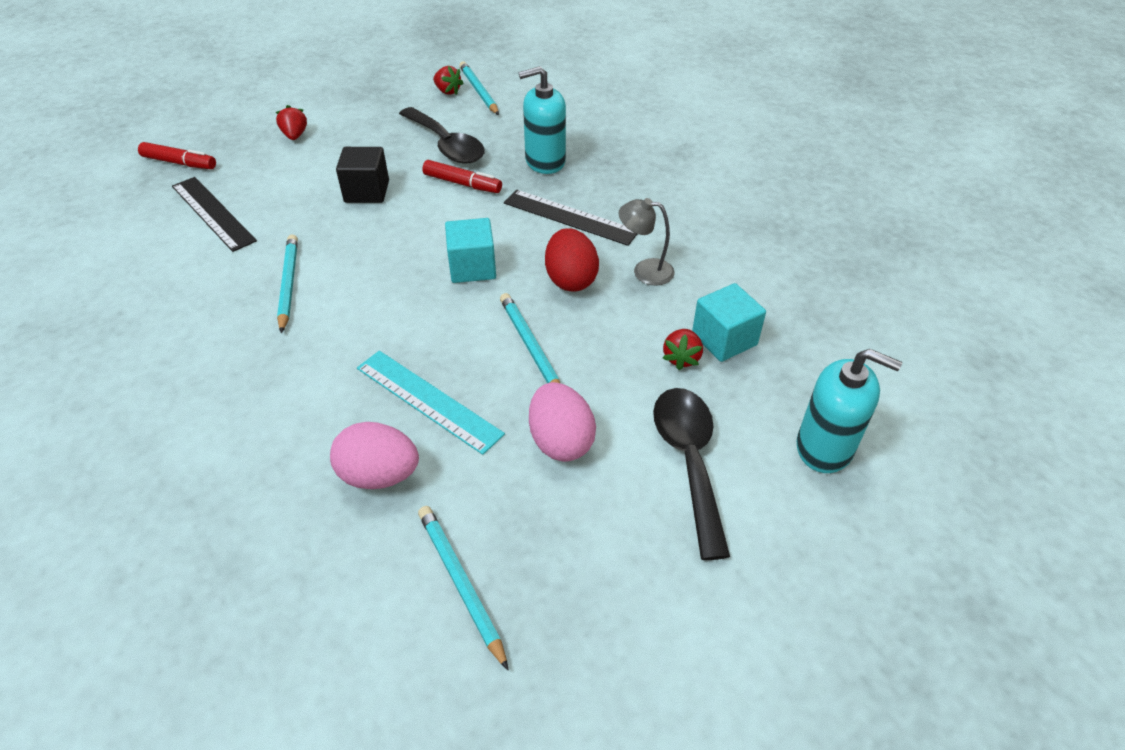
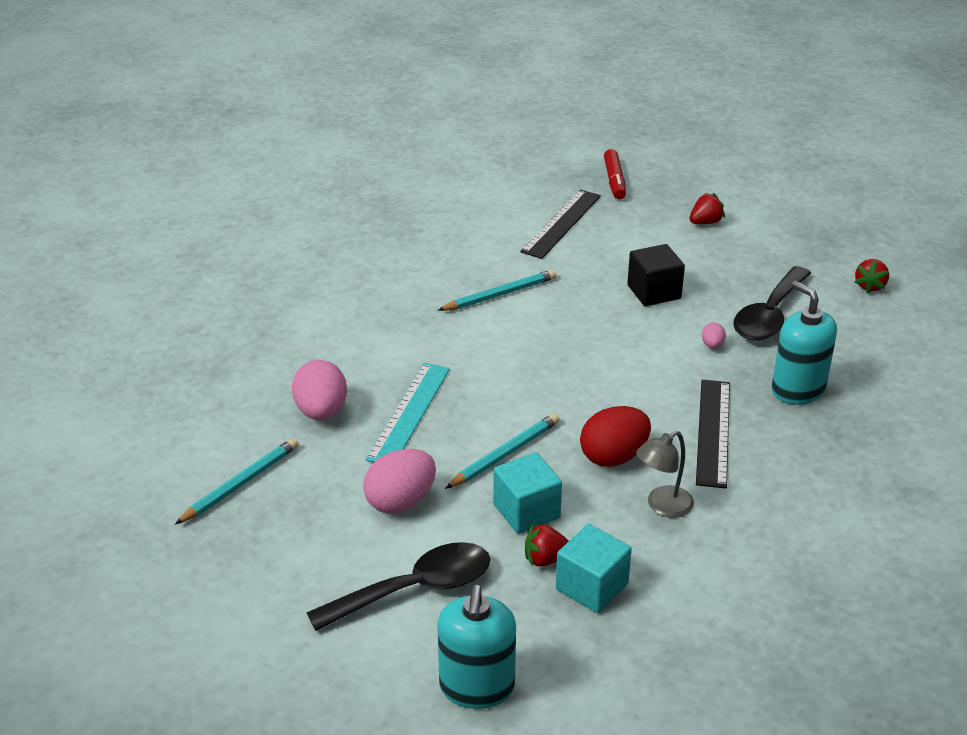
camera: 70 degrees right, 10 degrees down
(462, 184) = (712, 345): red marker -> pink egg
(472, 267) = (589, 389): turquoise cube -> turquoise cube (526, 511)
(479, 91) = (891, 306): turquoise pencil -> none
(644, 271) = (662, 506): grey lamp -> grey lamp turned 120 degrees counterclockwise

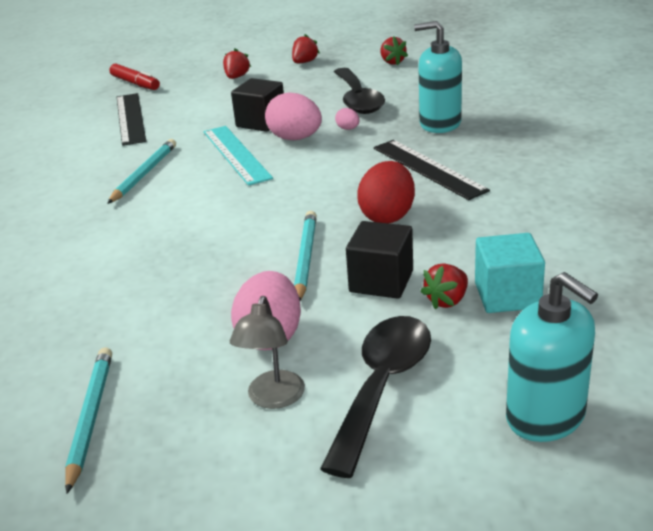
camera: 40 degrees left, 5 degrees down
(321, 412) = (96, 320): pink egg -> pink egg (295, 138)
(409, 413) = (182, 277): turquoise ruler -> turquoise ruler (236, 154)
(526, 511) = (381, 281): turquoise cube -> black cube
(662, 506) = (468, 223): grey lamp -> grey lamp (273, 398)
(789, 238) = (304, 62): none -> red strawberry

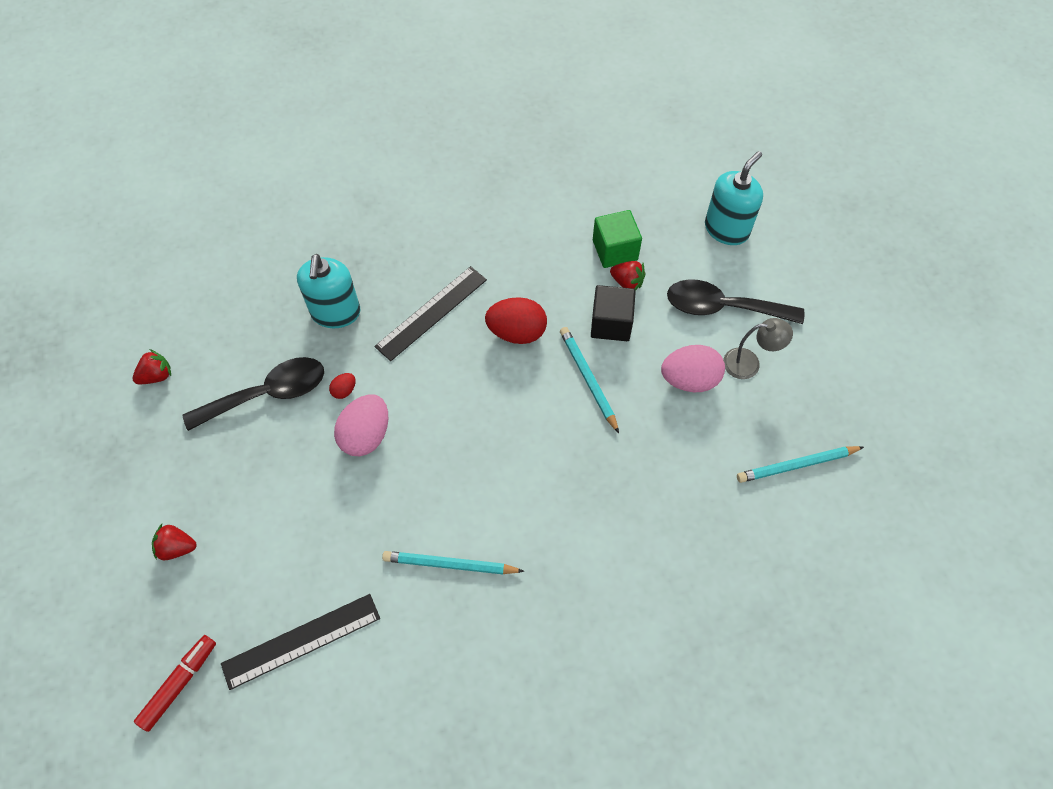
camera: 105 degrees left, 30 degrees up
(236, 154) = (403, 484): turquoise ruler -> none
(261, 122) = (322, 480): black cube -> none
(304, 62) = (137, 475): red strawberry -> none
(305, 258) = (588, 379): turquoise pencil -> turquoise pencil turned 75 degrees clockwise
(348, 129) = (344, 390): pink egg -> red egg
(507, 295) = (615, 250): turquoise cube -> green cube

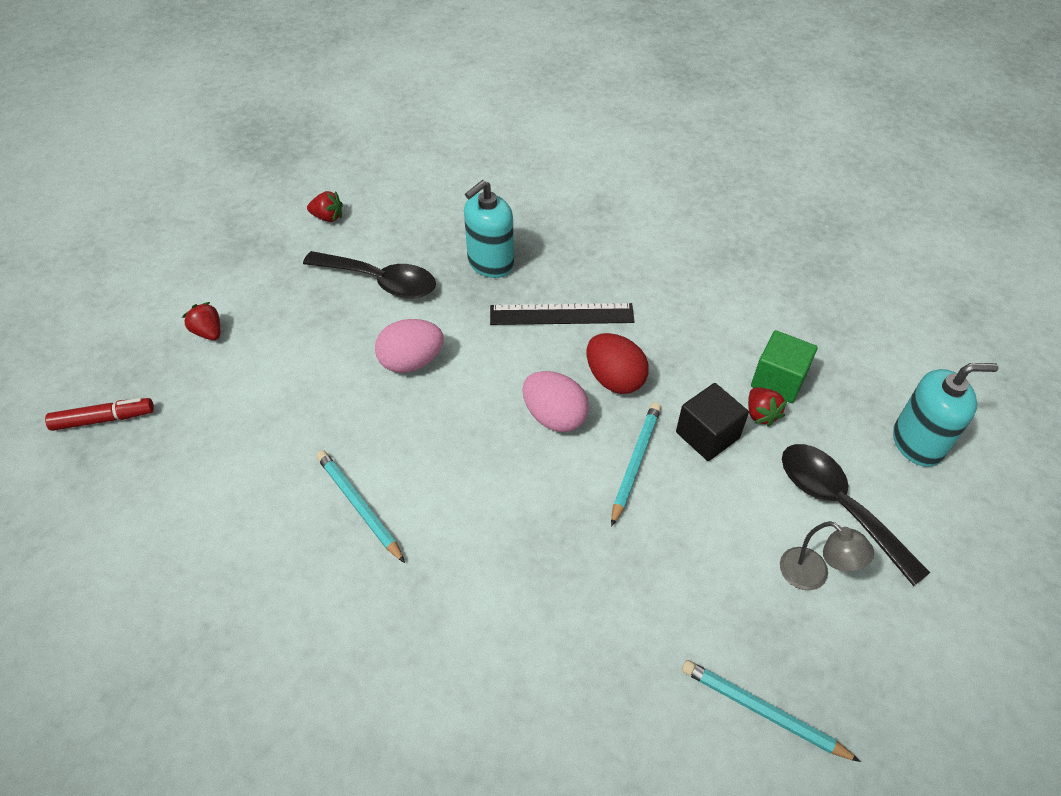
camera: 45 degrees right, 10 degrees down
(301, 640) = (202, 463): black ruler -> none
(344, 390) = (433, 319): red egg -> none
(689, 380) = (732, 540): pink egg -> pink egg (554, 417)

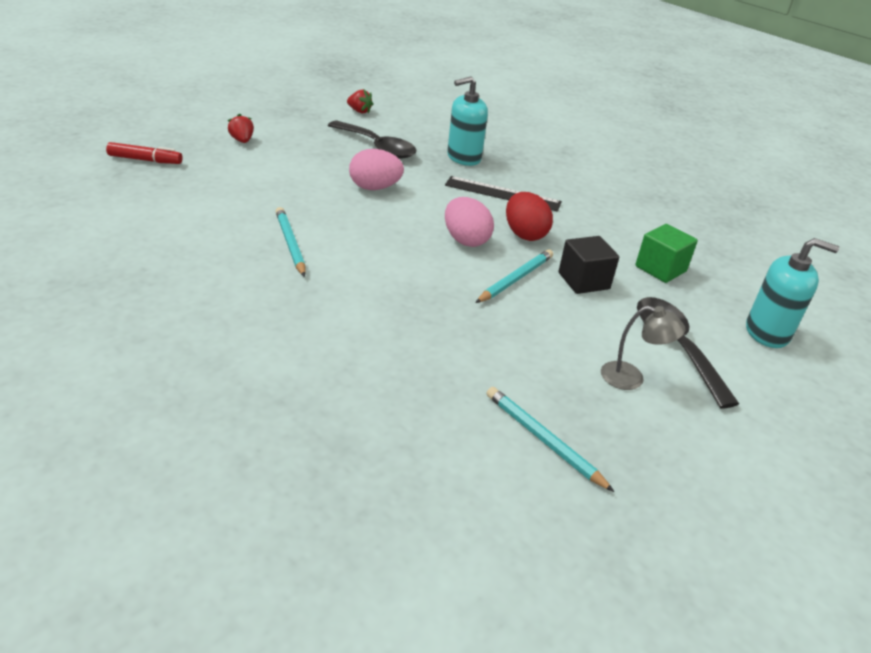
camera: 15 degrees right, 15 degrees down
(761, 414) = (635, 282): red strawberry -> none
(812, 575) = (631, 378): grey lamp -> grey lamp turned 45 degrees counterclockwise

